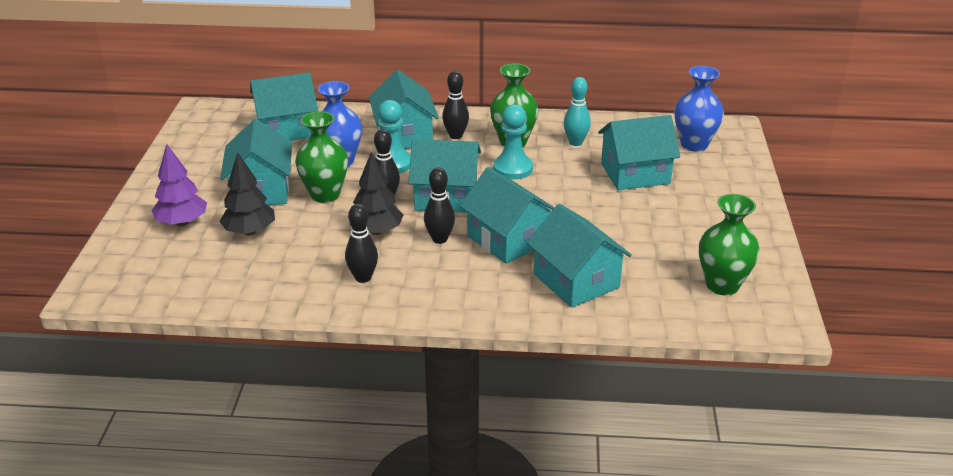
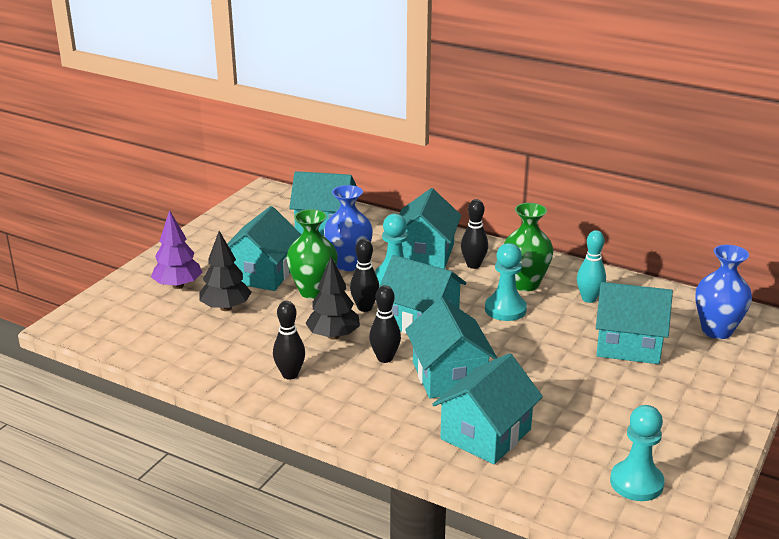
camera: 25 degrees right, 5 degrees down
(576, 281) = (485, 434): turquoise house -> turquoise house turned 45 degrees clockwise
(722, 285) = (636, 483): green vase -> turquoise pawn

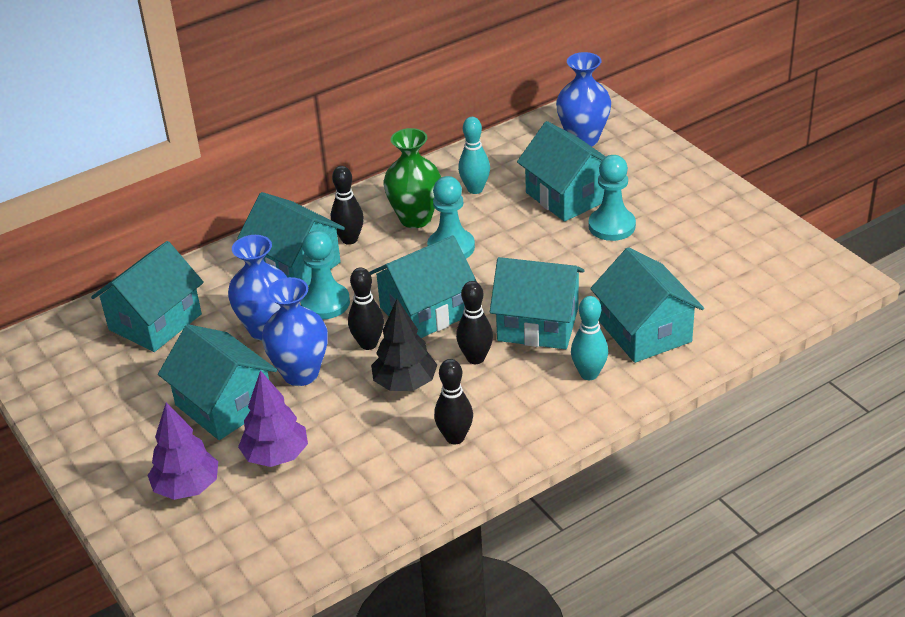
camera: 60 degrees left, 10 degrees up
(226, 307) = (276, 456): black tree -> purple tree
(313, 291) = (300, 373): green vase -> blue vase
(408, 418) = (589, 374): none -> turquoise bowling pin
(628, 344) = (568, 196): turquoise house -> turquoise house turned 75 degrees counterclockwise
(636, 483) = (762, 269): turquoise pawn -> turquoise pawn (612, 226)

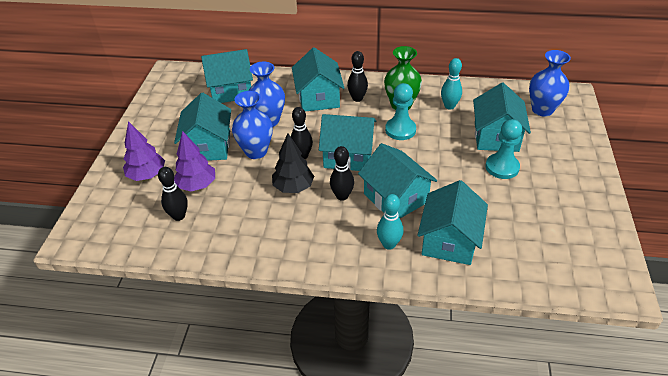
camera: 40 degrees right, 5 degrees up
(325, 303) = (308, 123): turquoise pawn -> none
(455, 437) = (281, 232): black bowling pin -> black bowling pin (179, 216)

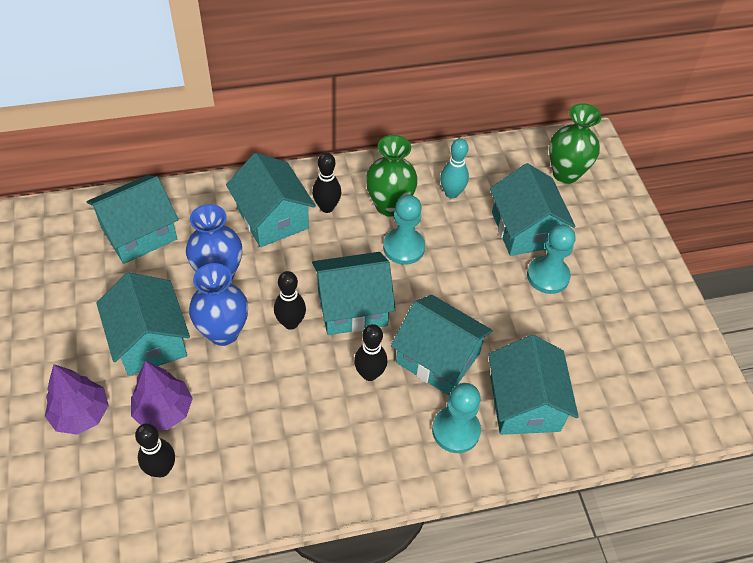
camera: 25 degrees left, 10 degrees up
(293, 187) = (300, 377): black tree -> none
(389, 244) = (456, 430): turquoise bowling pin -> turquoise pawn
(542, 110) = (565, 173): blue vase -> green vase

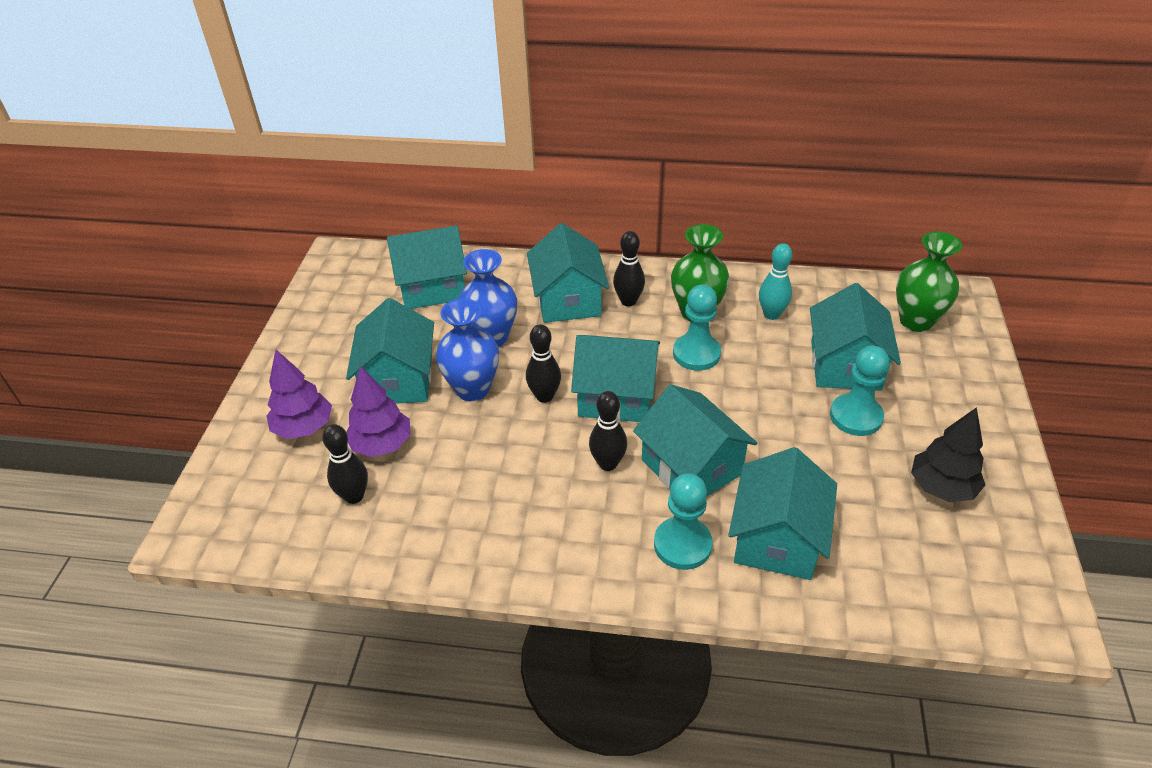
camera: 25 degrees right, 10 degrees down
(628, 323) = (942, 487): none -> black tree

